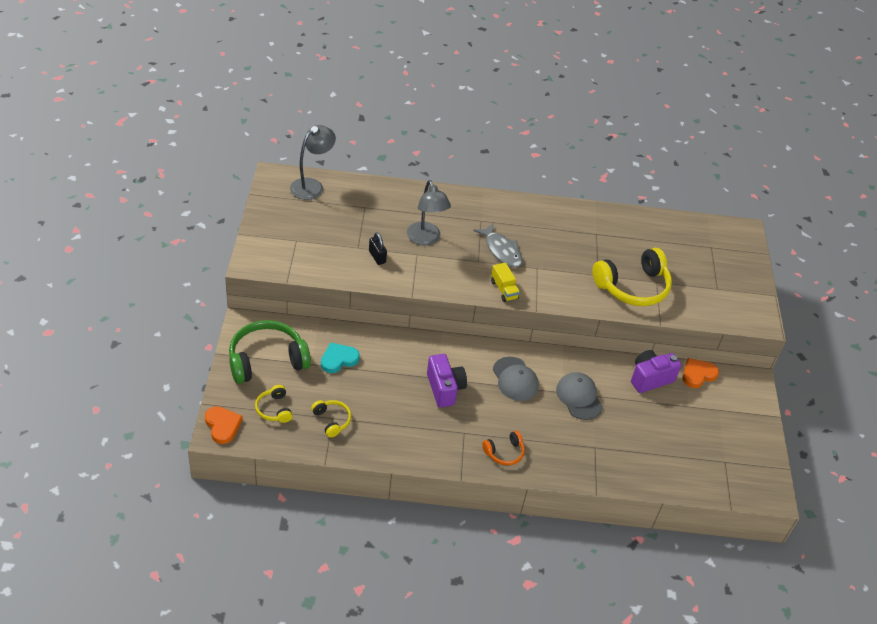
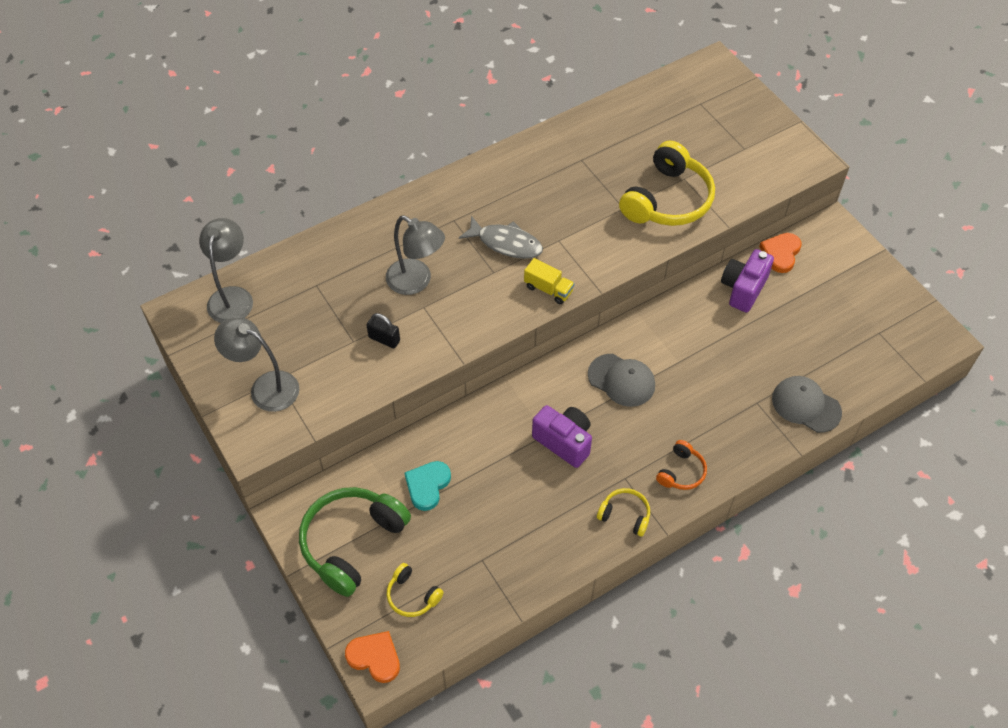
camera: 30 degrees left, 10 degrees up
(286, 240) = (265, 387): none -> grey lamp
(332, 420) = (483, 563): yellow headphones -> yellow headphones (625, 515)
(579, 397) = (697, 357): grey cap -> grey cap (806, 405)

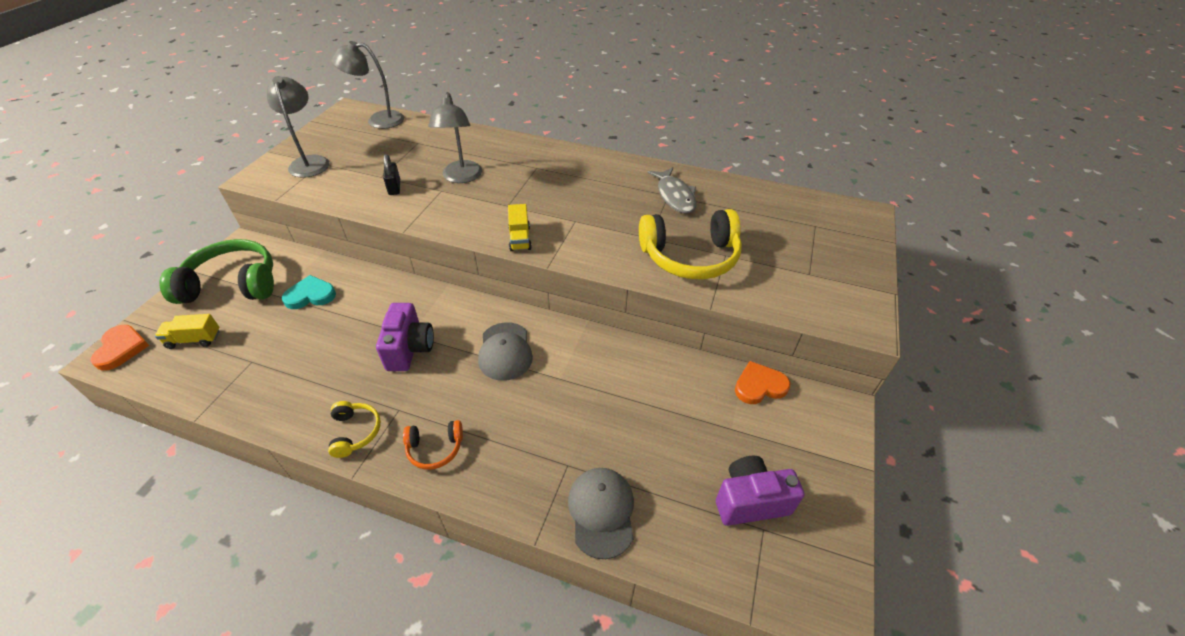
camera: 50 degrees right, 10 degrees down
(232, 296) = (378, 120): grey lamp -> grey lamp turned 150 degrees counterclockwise
(412, 596) = (194, 339): yellow headphones -> yellow truck
(506, 243) = (542, 198): grey fish -> grey fish (675, 196)
(743, 289) = (687, 380): purple camera -> purple camera (750, 501)

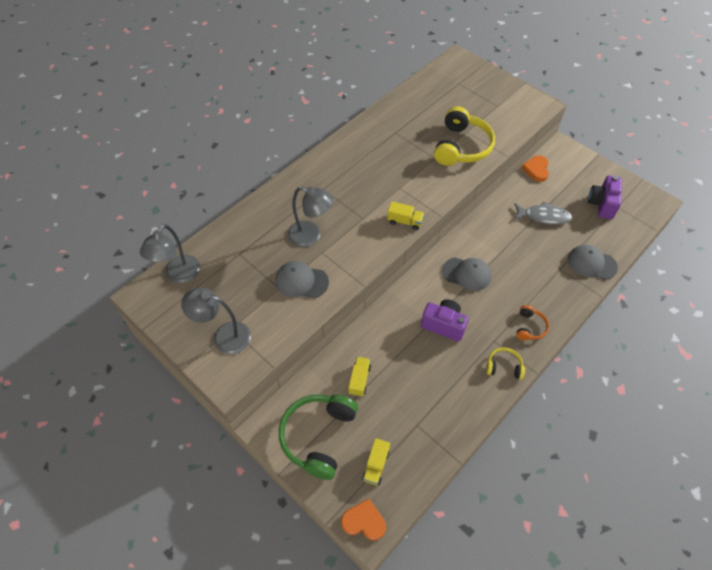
camera: 65 degrees left, 10 degrees up
(310, 295) = (359, 380): turquoise heart -> yellow truck
(394, 187) = (301, 281): black padlock -> grey cap
(675, 196) = (398, 130): grey fish -> grey fish (544, 216)

